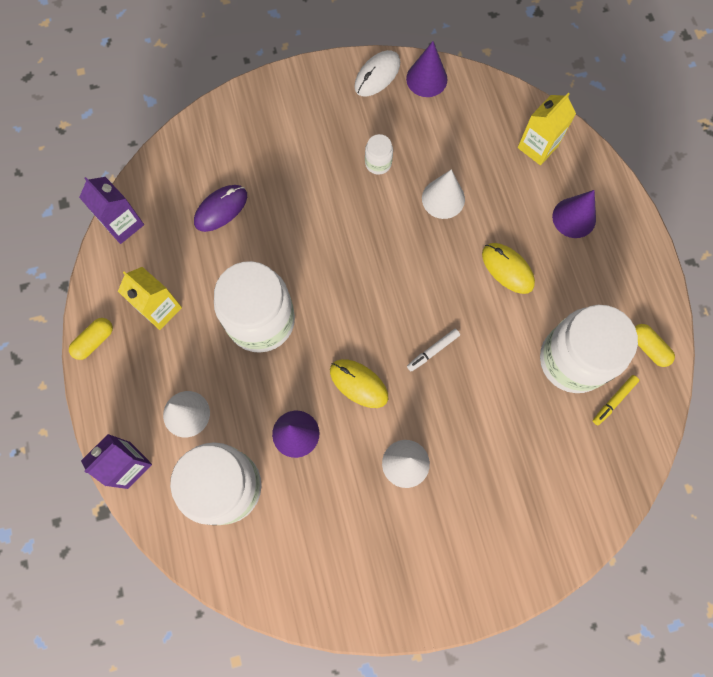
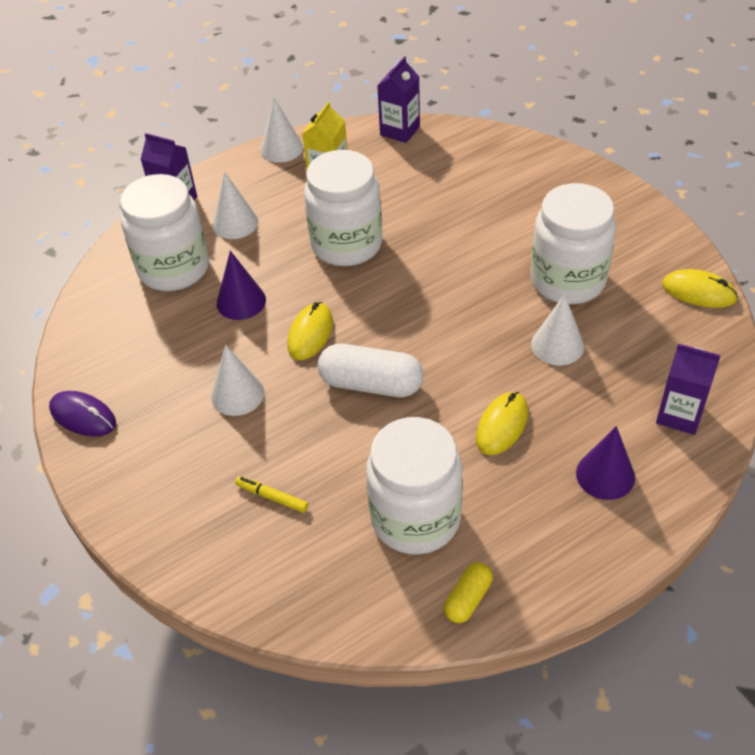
camera: 75 degrees right, 25 degrees down
(94, 341) = (281, 148): yellow capsule -> white cone
(221, 209) = (448, 185): purple mouse -> purple mouse (83, 416)
(377, 75) = (673, 251): white mouse -> none
(378, 163) = (567, 280): white jar -> white jar, size x2.39
(426, 79) = (698, 292): purple cone -> yellow mouse
(433, 351) = (371, 384): white marker -> white capsule
(537, 147) = (679, 415): yellow carton -> purple carton
(614, 401) = (380, 575): yellow marker -> yellow marker (272, 497)

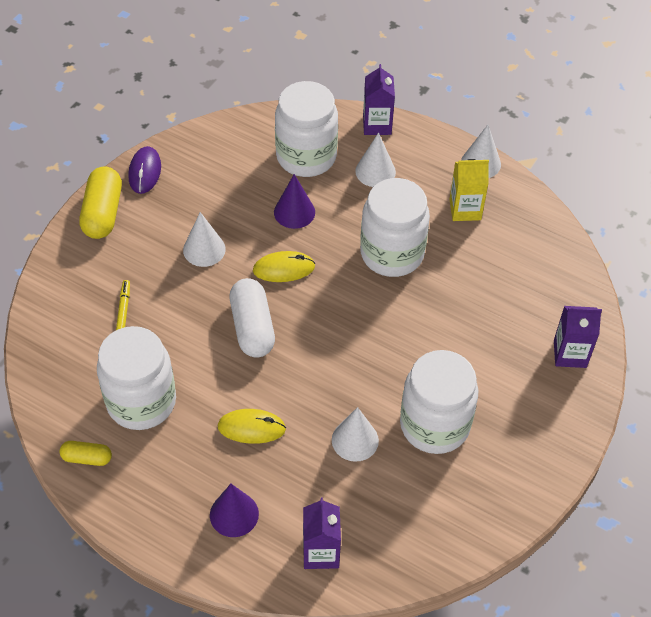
camera: 60 degrees right, 5 degrees up
(113, 476) = (103, 213): none -> yellow capsule
(400, 130) = (556, 236): purple carton -> purple carton (570, 354)
(698, 292) = (475, 532): yellow mouse -> none

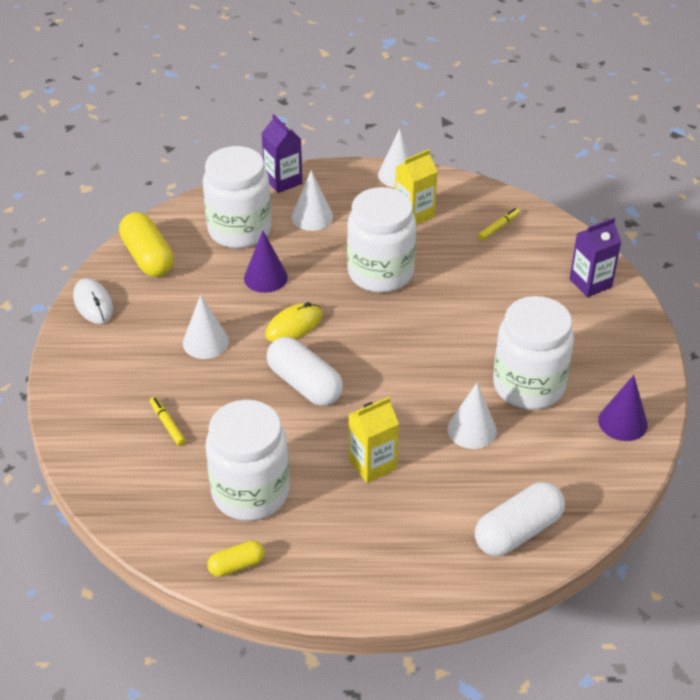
camera: 30 degrees left, 10 degrees down
(103, 213) = (79, 354): yellow capsule -> yellow capsule (148, 257)
(145, 172) = (93, 303): purple mouse -> white mouse
(234, 514) = (416, 541): purple cone -> purple cone (622, 422)
(251, 428) = (372, 464): yellow mouse -> yellow carton
(321, 552) = (518, 531): purple carton -> white capsule
(530, 257) = (498, 227): none -> yellow marker

